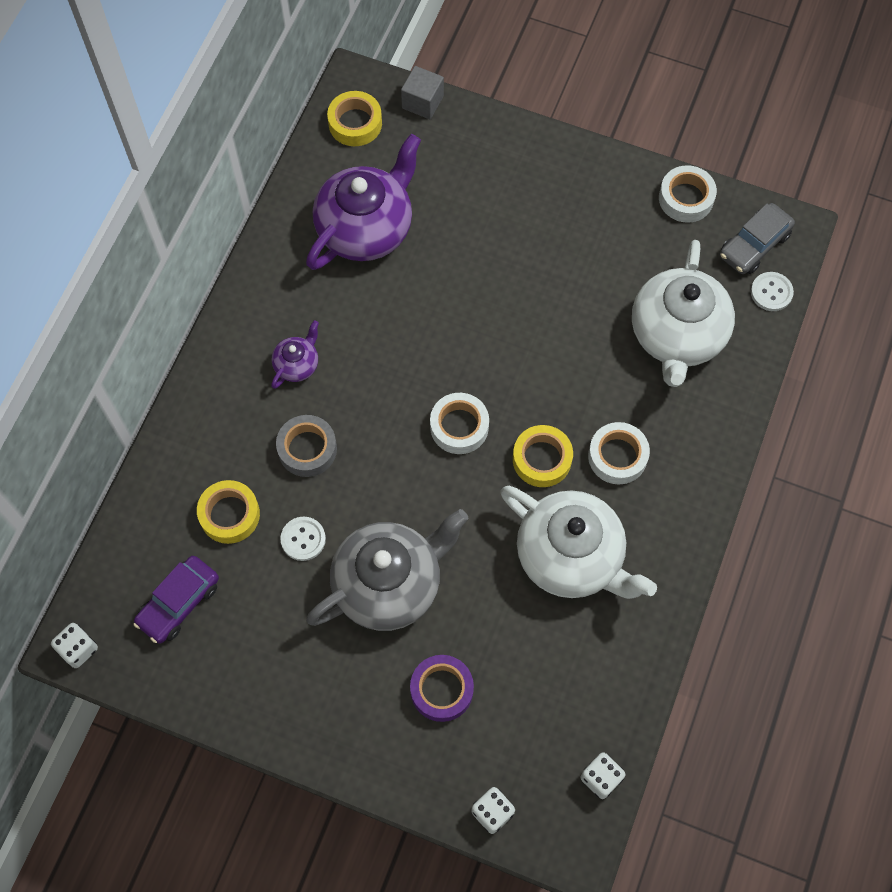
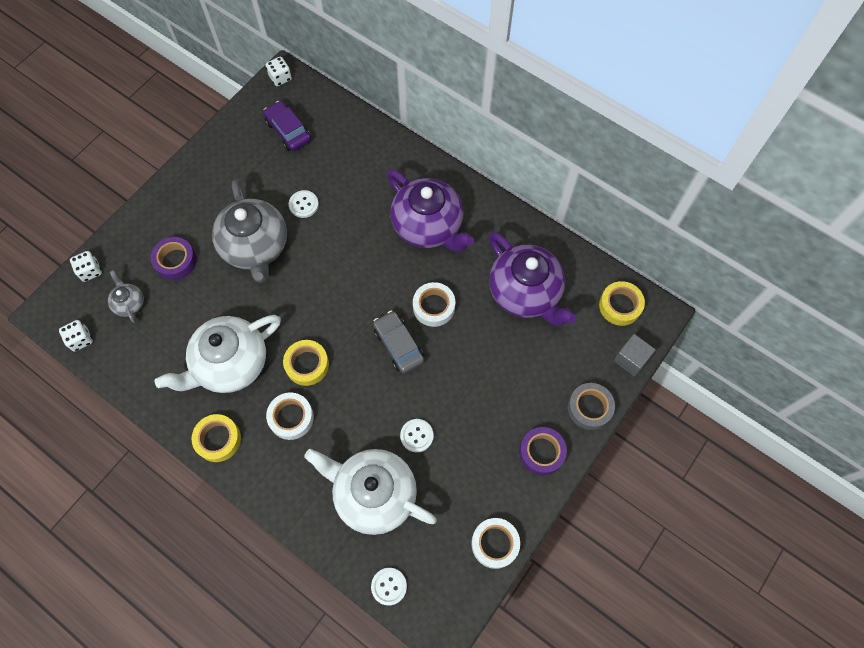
camera: 105 degrees right, 0 degrees up
(229, 514) = (335, 167): yellow tape -> yellow tape (218, 439)
(297, 364) = (428, 226): purple teapot -> purple teapot, size x2.19
(307, 449) = (364, 219): grey tape -> grey tape (589, 408)
(459, 426) = (349, 316): white tape -> white tape (434, 307)
(526, 730) = (129, 303): none -> grey teapot
(566, 172) = (541, 452): none -> purple tape
(591, 307) = (416, 436): none -> white button
(754, 245) = (436, 587): grey car -> grey car (398, 345)

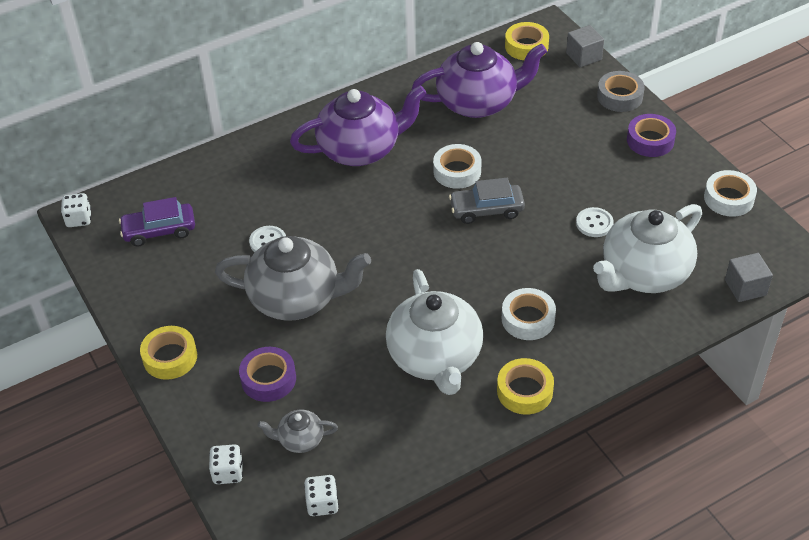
camera: 65 degrees left, 20 degrees down
(307, 364) = (471, 289): yellow tape -> yellow tape (170, 357)
(389, 586) = (745, 287): white button -> grey cube

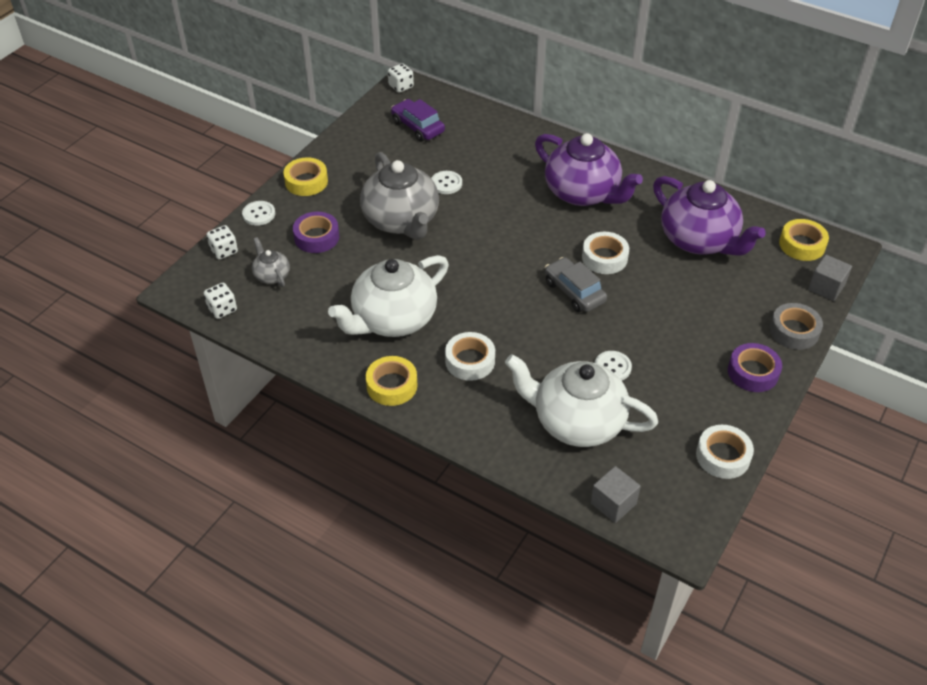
camera: 60 degrees right, 0 degrees up
(190, 419) = (259, 214): none -> white button

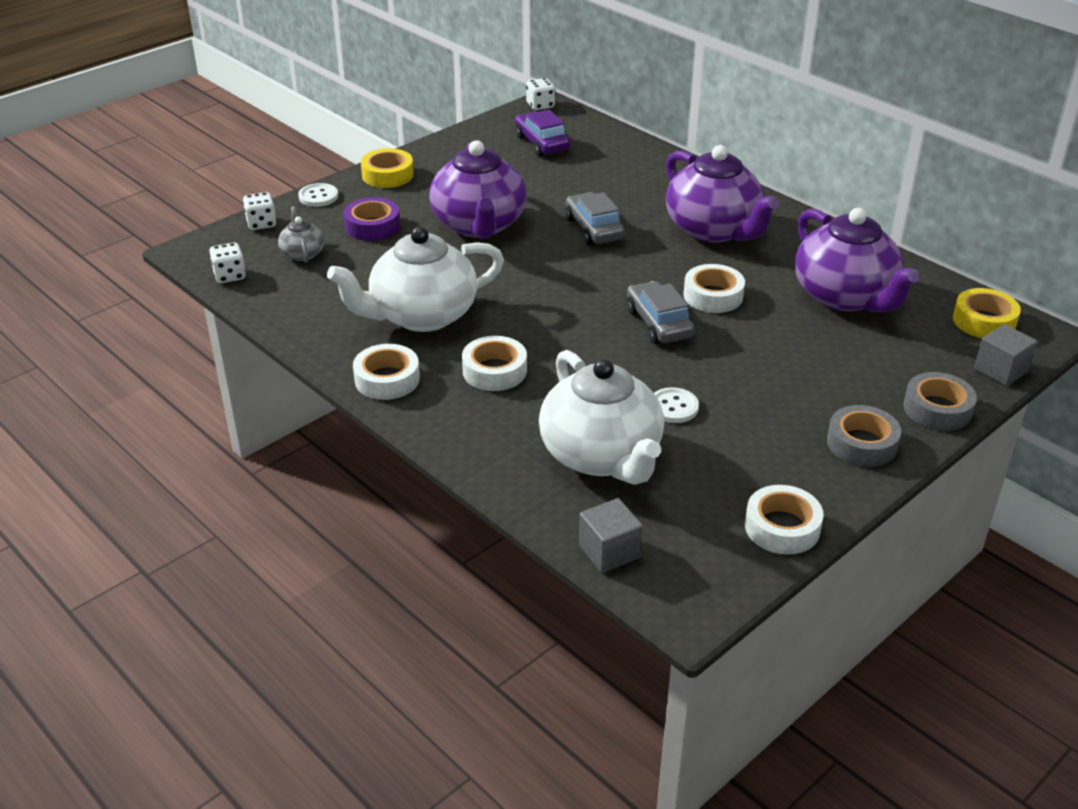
camera: 15 degrees right, 10 degrees down
(392, 385) = (387, 379): yellow tape -> white tape
(401, 220) = (479, 225): grey teapot -> purple teapot
(446, 183) = (550, 198): white button -> none
(492, 208) = (594, 229): none -> grey car
(577, 422) = (601, 455): white teapot -> white teapot turned 150 degrees counterclockwise
(753, 372) = (862, 444): purple tape -> grey tape

